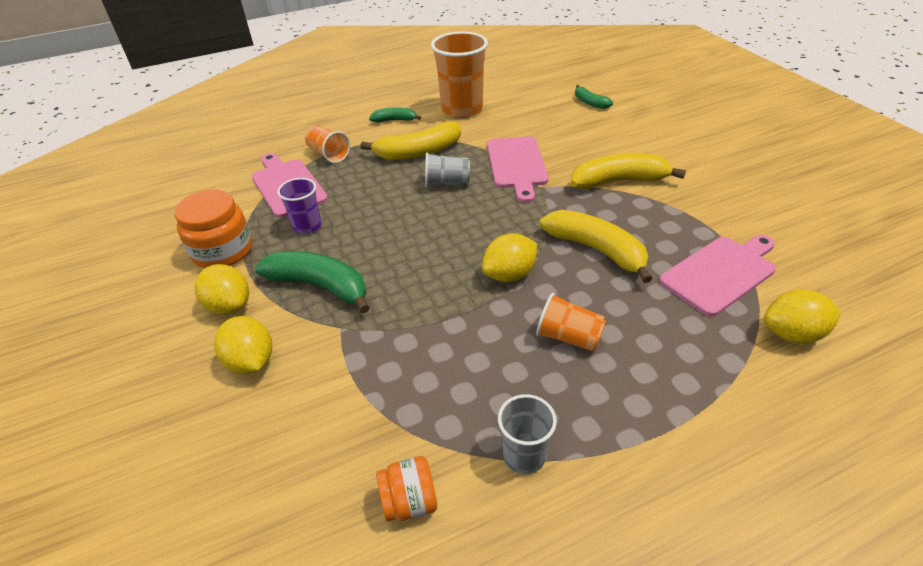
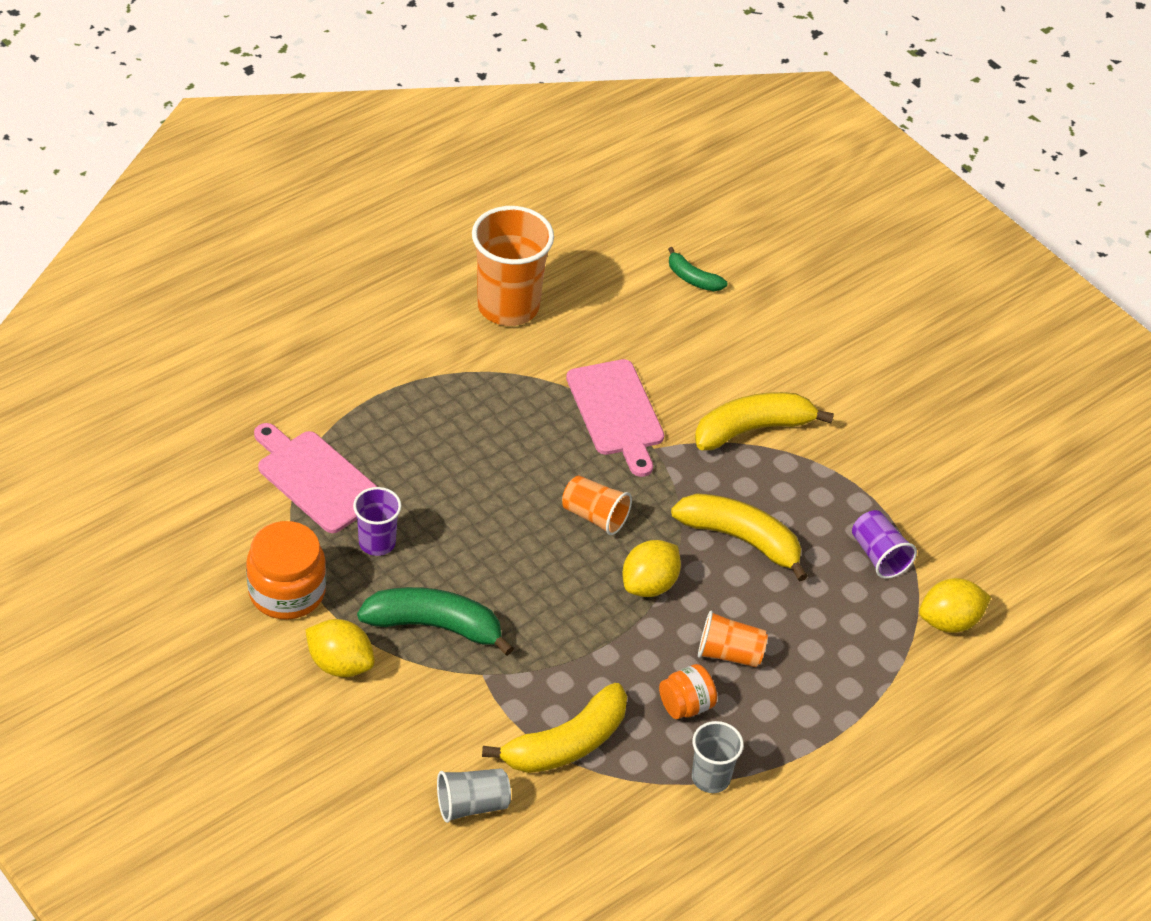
camera: 20 degrees left, 5 degrees up
(251, 361) = (403, 725): yellow lemon -> none
(329, 154) = (347, 415): orange cup -> orange cup (595, 516)
(394, 120) = (415, 338): green banana -> none
(409, 501) = (620, 831): orange jar -> orange jar (685, 705)
(418, 152) = (474, 400): yellow banana -> yellow banana (566, 743)
(447, 183) = (532, 453): grey cup -> grey cup (472, 805)
(720, 273) = (879, 555): pink cutting board -> purple cup

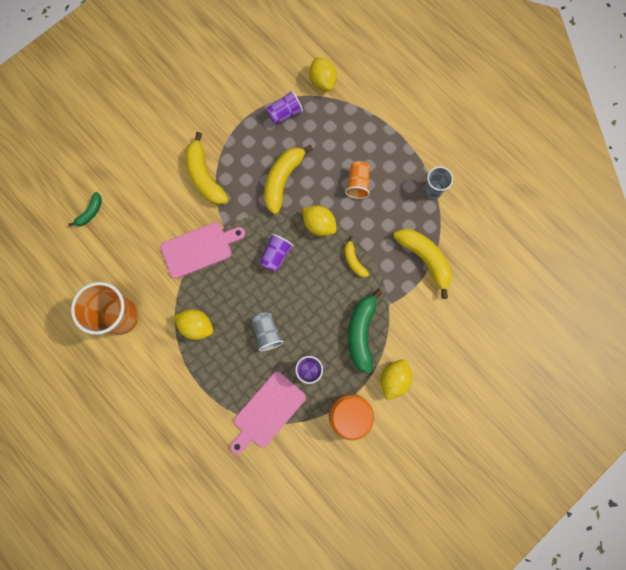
camera: 90 degrees left, 30 degrees up
(472, 805) = (468, 301): grey cup -> grey cup (267, 333)
(479, 399) = (197, 326): none -> yellow lemon
(574, 630) = (354, 260): none -> yellow banana
(595, 516) = (276, 255): orange cup -> purple cup
(685, 705) = (392, 203): orange jar -> none

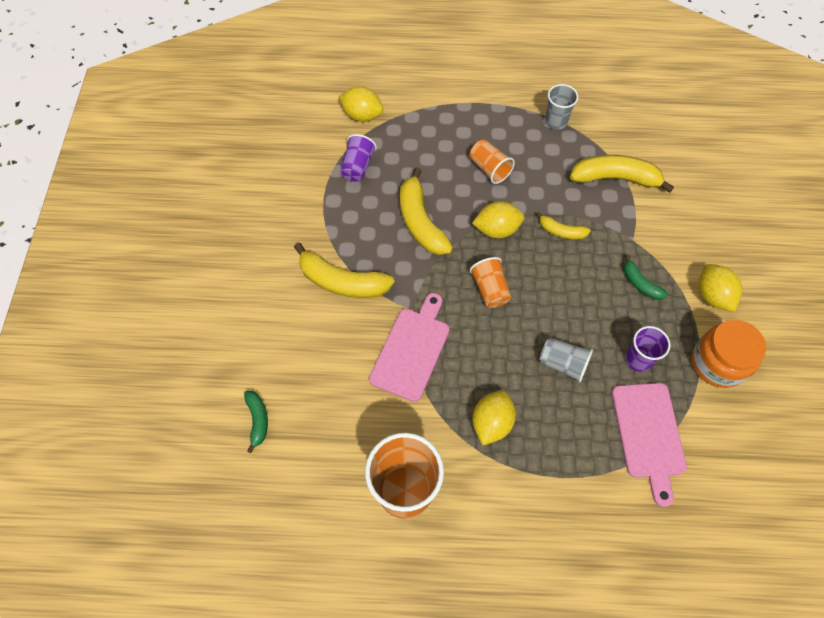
camera: 45 degrees left, 15 degrees down
(197, 326) = (491, 423): yellow lemon -> yellow lemon turned 45 degrees counterclockwise
(276, 255) = (490, 289): purple cup -> orange cup
(361, 332) = (640, 283): green banana -> green banana, size x0.54

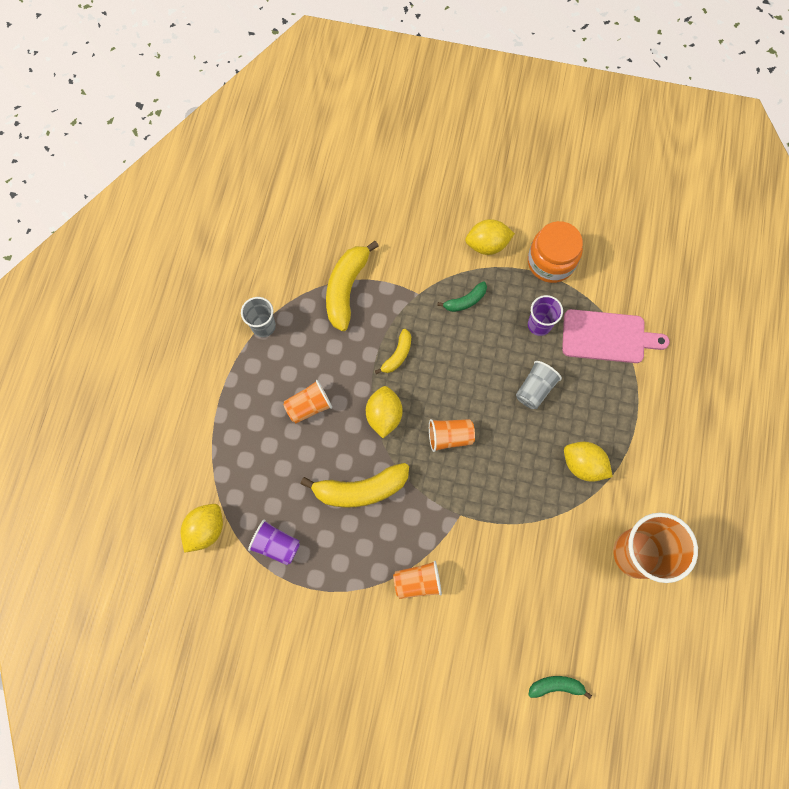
camera: 80 degrees left, 10 degrees up
(342, 282) = (417, 582): yellow banana -> orange cup
(411, 350) = (503, 524): pink cutting board -> none

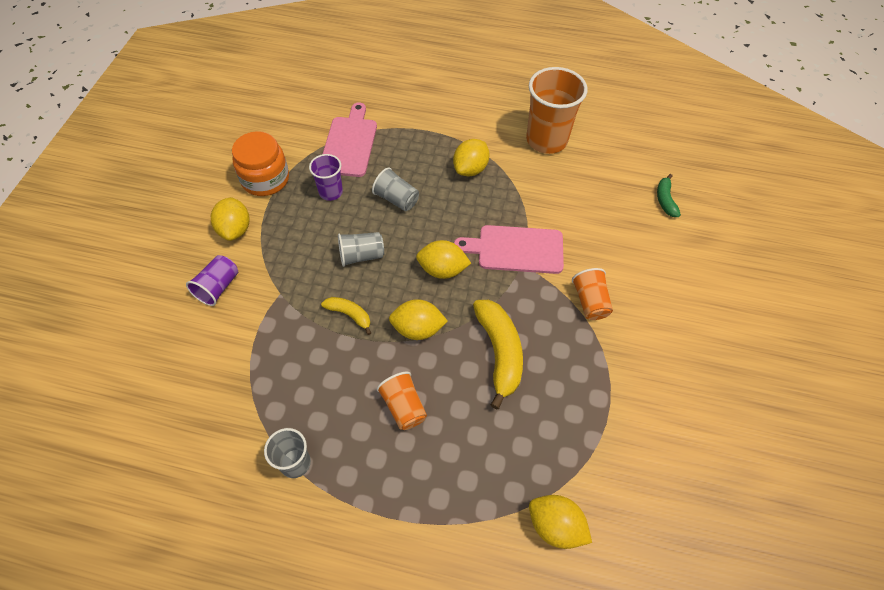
camera: 90 degrees left, 15 degrees down
(276, 545) = (566, 440): purple cup -> purple cup (218, 287)
(346, 289) = (261, 366): yellow banana -> none
(449, 437) = (442, 270): orange cup -> yellow lemon
(463, 360) = (361, 256): none -> grey cup
(465, 301) = (296, 251): green banana -> none
(477, 510) = (516, 249): none -> pink cutting board

